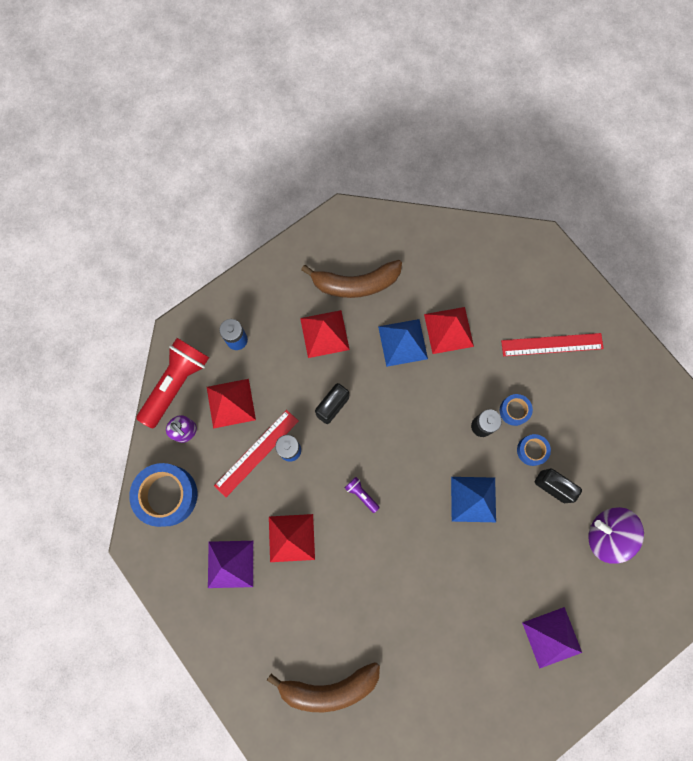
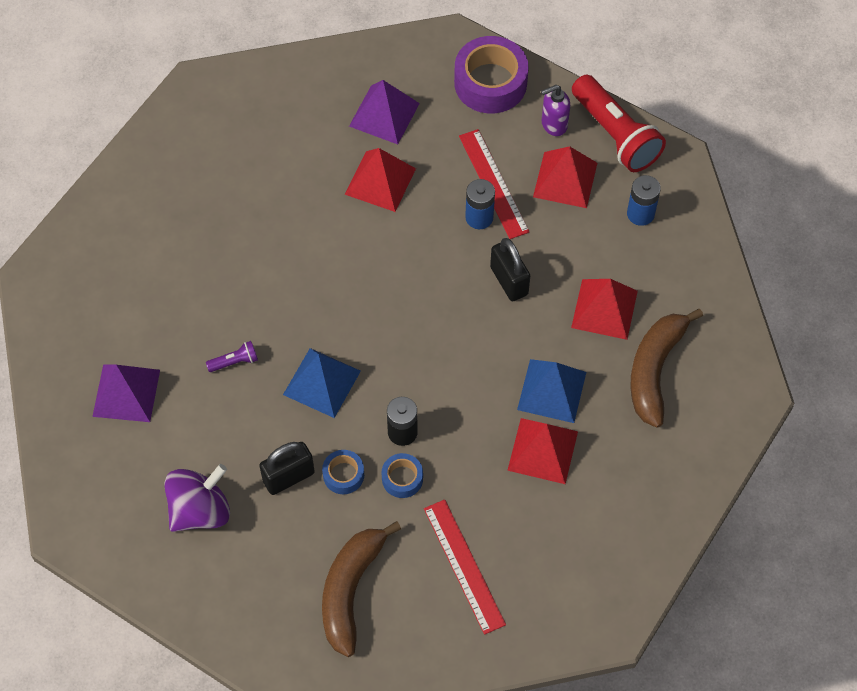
camera: 115 degrees right, 15 degrees down
(167, 495) = (490, 83): blue tape -> purple tape
(329, 687) = (207, 156): brown banana -> brown banana (350, 590)
(361, 494) = (390, 268): purple flashlight -> purple flashlight (235, 362)
(552, 345) = (464, 566): red ruler -> red ruler turned 45 degrees counterclockwise

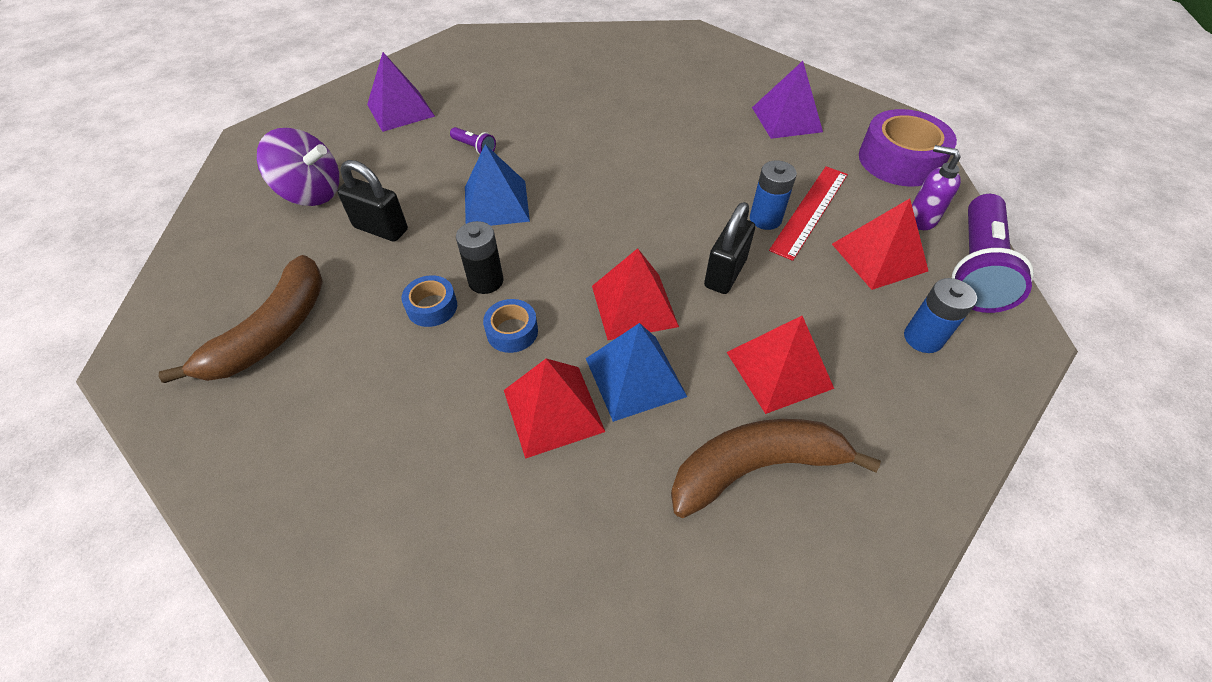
camera: 55 degrees right, 10 degrees down
(343, 475) = (407, 263): blue tape -> blue tape (512, 331)
(350, 590) = (272, 332): brown banana -> brown banana turned 135 degrees clockwise
(380, 181) = (725, 145): red pyramid -> red pyramid (634, 305)
(464, 566) = (352, 415): red ruler -> none
(615, 135) = (975, 268): red flashlight -> purple flashlight

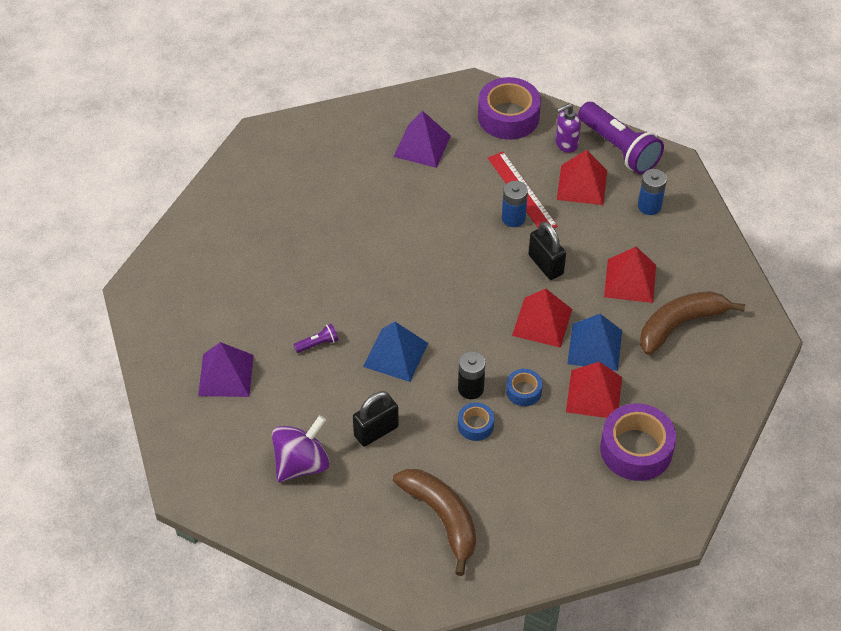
camera: 60 degrees left, 0 degrees up
(481, 508) = (636, 449): none -> purple tape
(755, 467) = (680, 324): brown banana -> brown banana turned 45 degrees clockwise

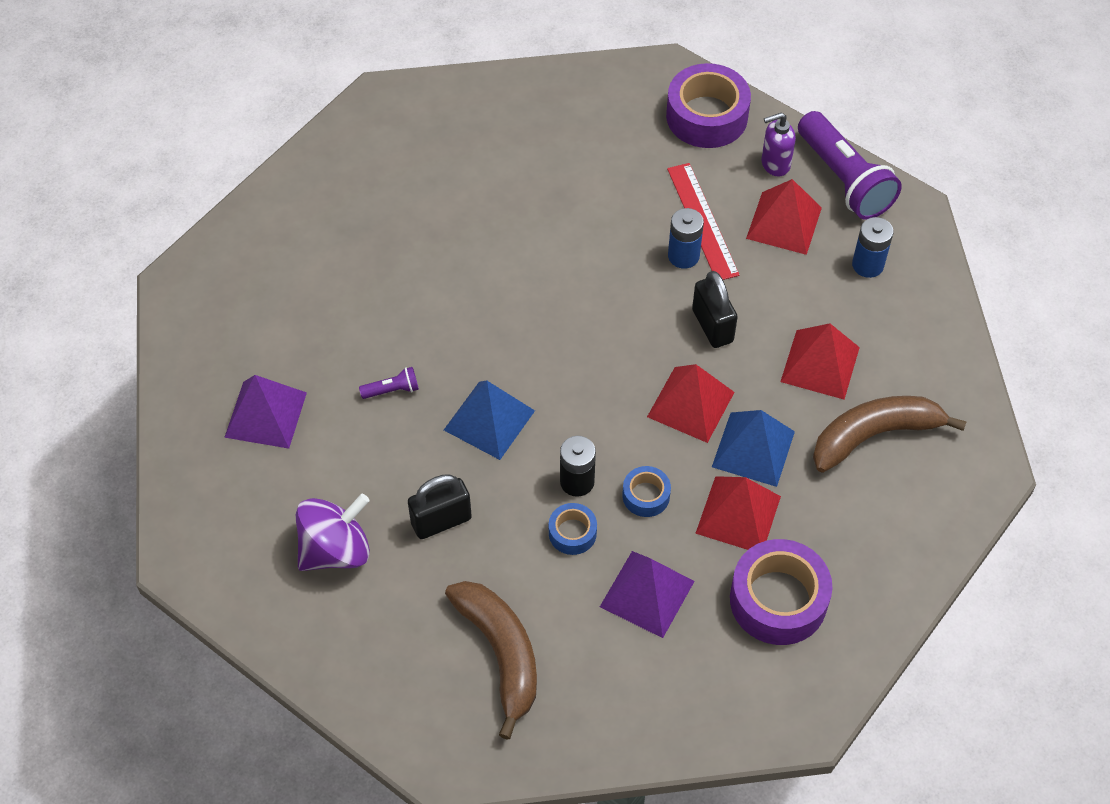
camera: 10 degrees right, 5 degrees up
(422, 146) = (585, 141): purple pyramid -> purple pyramid (647, 594)

